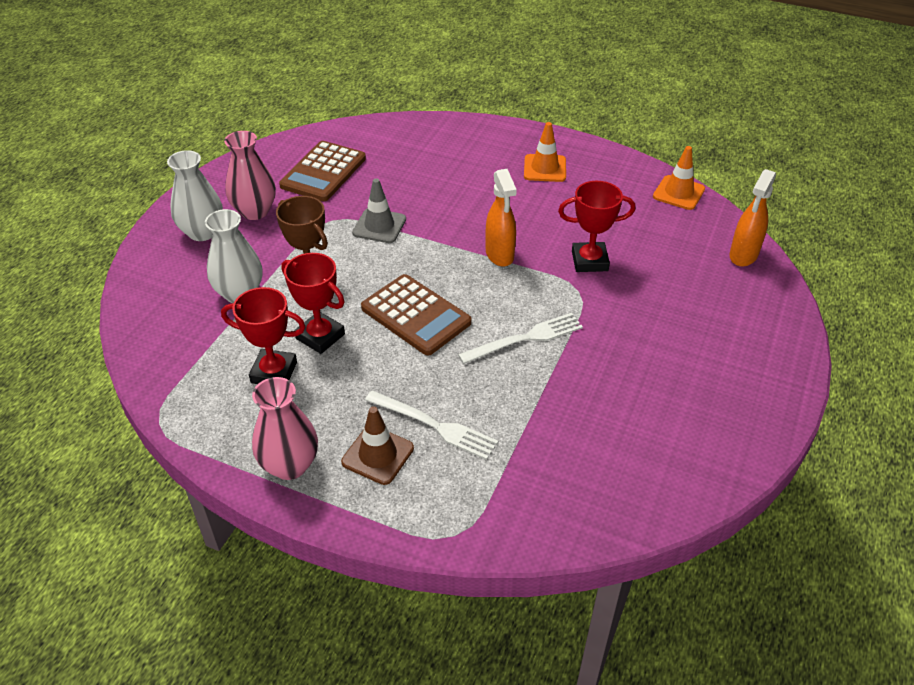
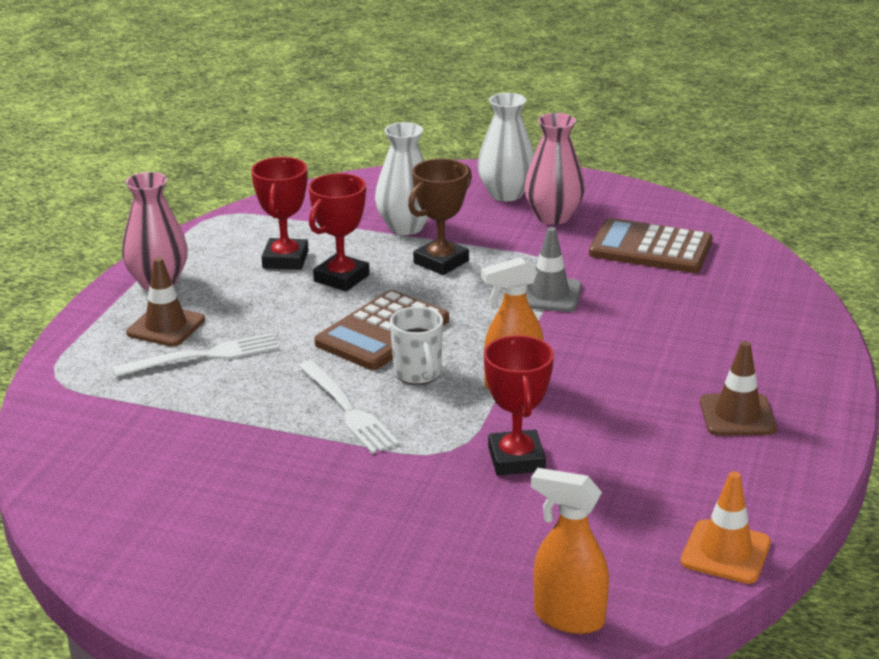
camera: 85 degrees right, 15 degrees down
(435, 426) = (204, 356): white fork -> white fork turned 135 degrees counterclockwise
(479, 299) = (418, 373): none -> white mug
(545, 168) = (737, 415): orange traffic cone -> brown traffic cone

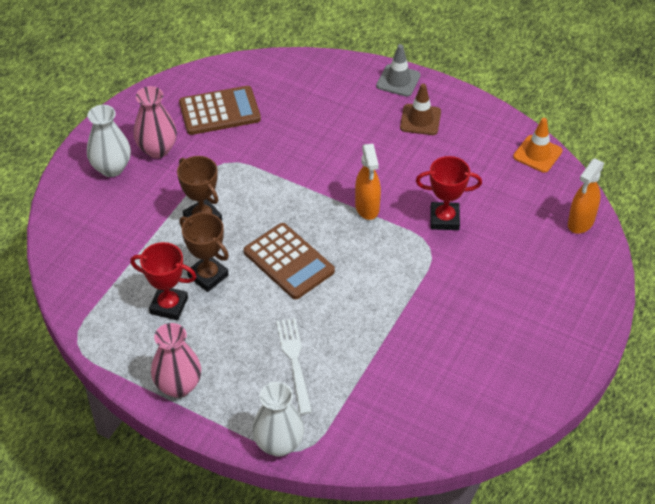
camera: 80 degrees left, 20 degrees up
(166, 326) = (247, 382): brown traffic cone -> none
(341, 278) = (208, 276): red trophy -> brown trophy
(348, 410) = (378, 289): white fork -> none
(406, 227) = (142, 231): white vase -> white vase (279, 444)
(418, 373) = (344, 250): white mug -> none
(549, 295) = (265, 171): grey traffic cone -> grey traffic cone (398, 80)
(650, 248) = (219, 111): brown calculator -> brown calculator turned 135 degrees counterclockwise

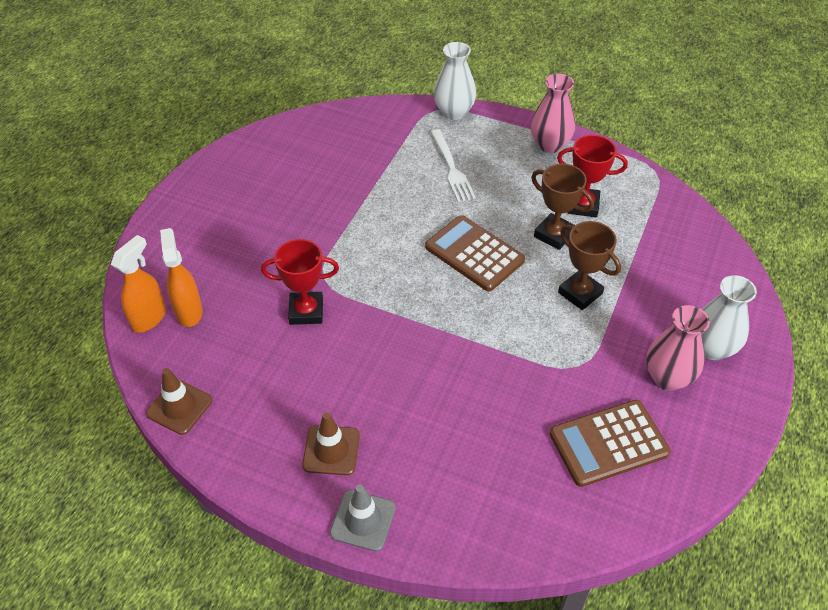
camera: 175 degrees right, 0 degrees up
(367, 208) = (395, 319): orange spray bottle -> orange spray bottle (189, 312)
(537, 154) = (179, 407): orange traffic cone -> brown traffic cone

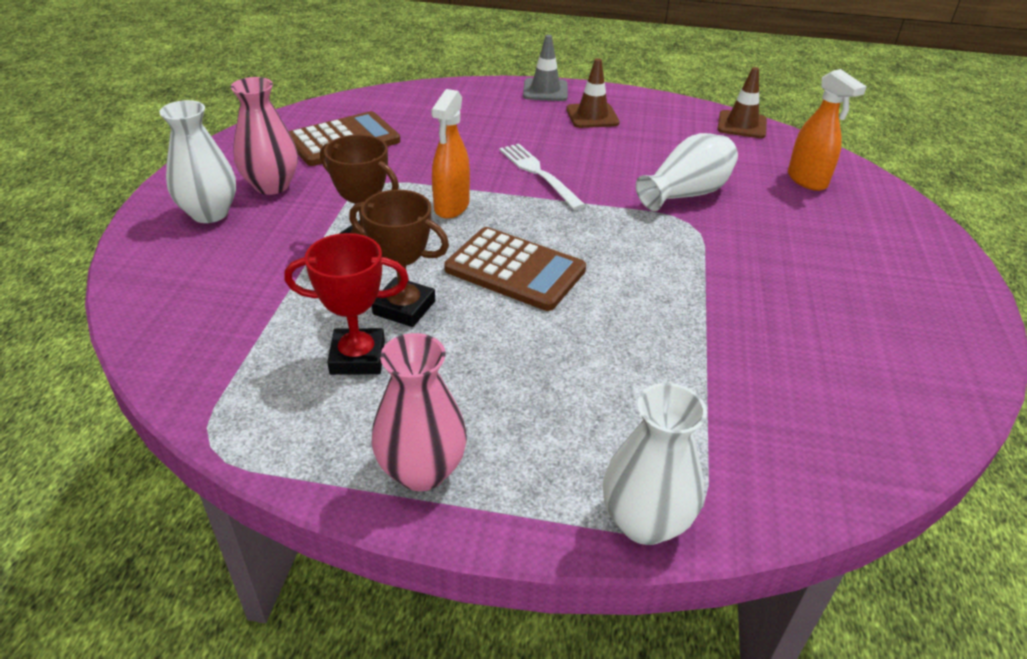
camera: 165 degrees right, 10 degrees down
(149, 318) = (840, 172): orange spray bottle -> orange spray bottle (451, 207)
(306, 311) = (686, 194): red trophy -> white vase
(452, 168) = (596, 389): white fork -> white fork (539, 173)

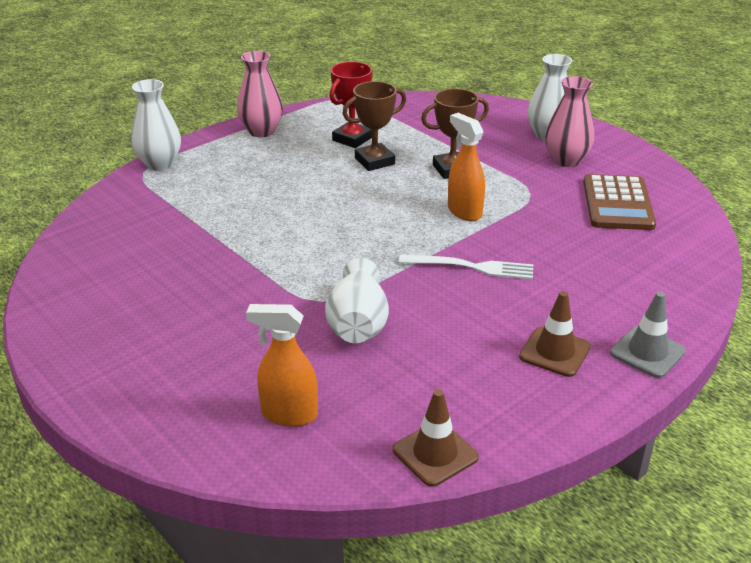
camera: 130 degrees right, 5 degrees down
(515, 270) = (363, 205): brown calculator -> none

